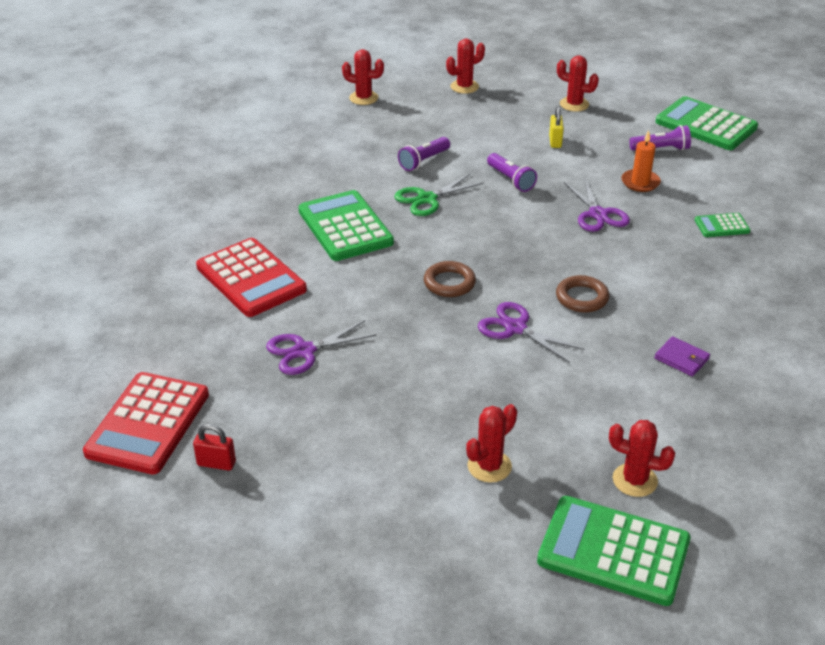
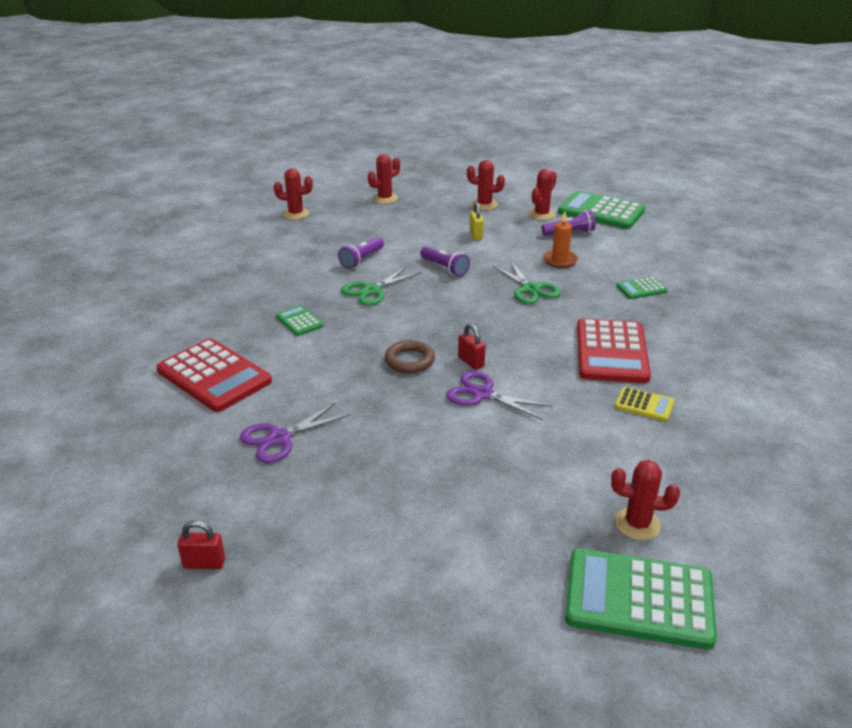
camera: 10 degrees left, 5 degrees down
(148, 423) = (123, 531): red calculator -> red calculator (611, 352)
(345, 227) = (299, 321): green calculator -> green calculator, size x0.49
(489, 466) = (491, 529): red cactus -> red cactus (541, 214)
(512, 291) = (471, 362): none -> red padlock
(582, 298) = (536, 361): brown ring -> none
(597, 214) = (530, 289): purple scissors -> green scissors
(681, 359) = (644, 404): purple wallet -> yellow calculator

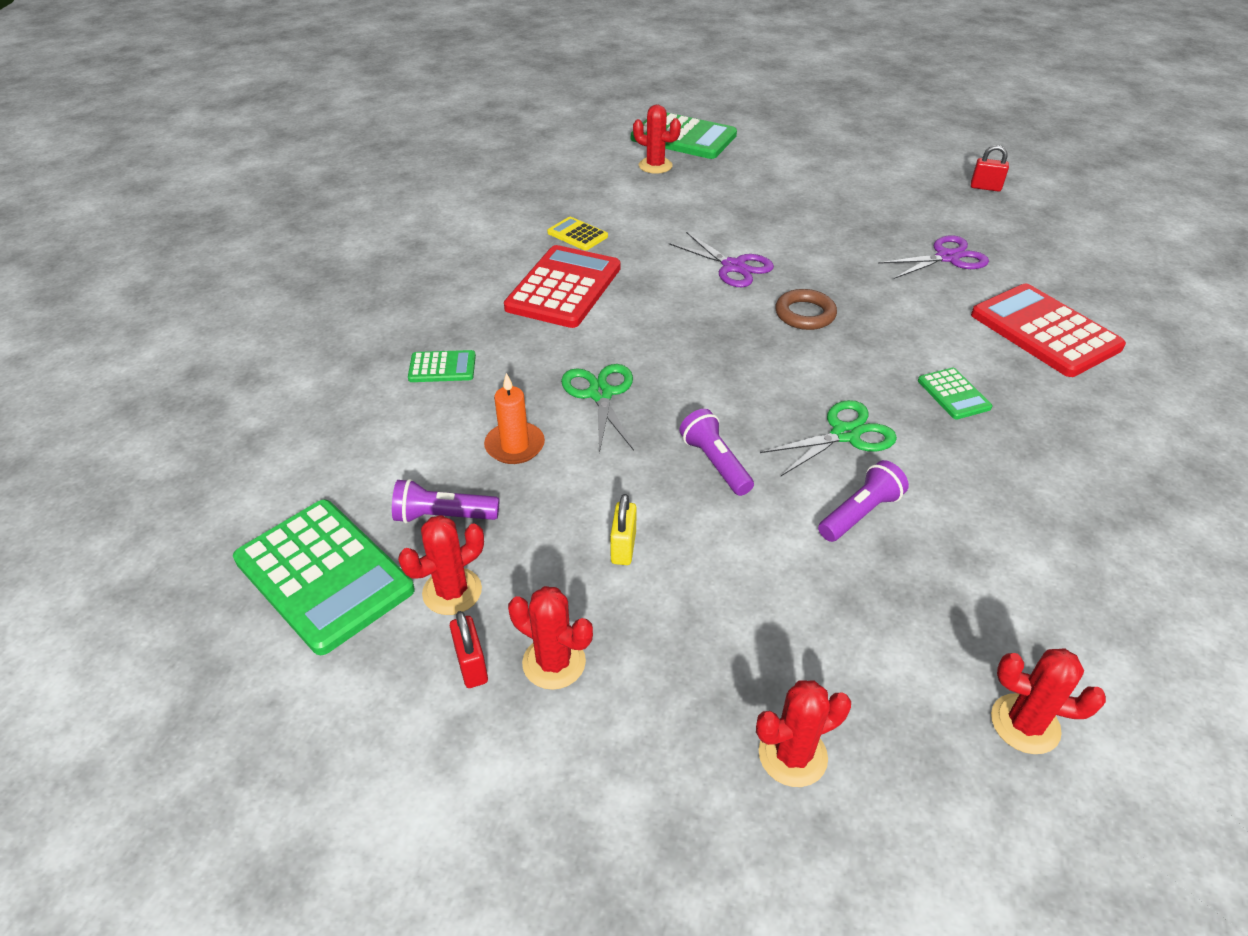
camera: 165 degrees left, 10 degrees up
(471, 362) = (732, 301): red padlock -> red padlock (471, 665)

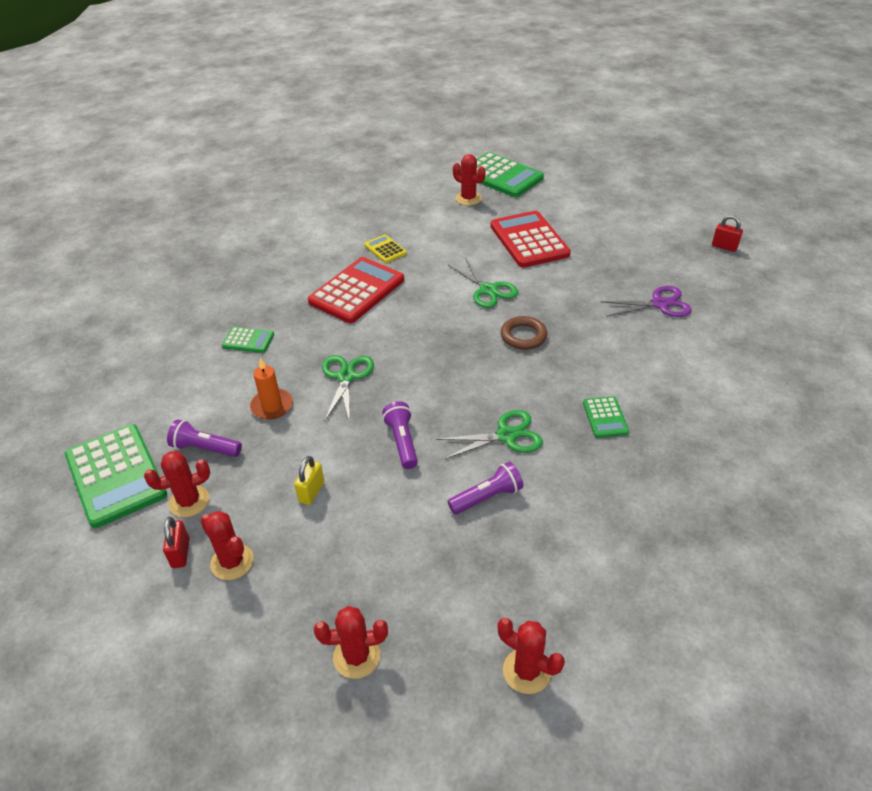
camera: 15 degrees right, 0 degrees up
(733, 267) = (488, 290): purple scissors -> green scissors
(1044, 331) = (706, 377): red calculator -> red calculator (529, 240)

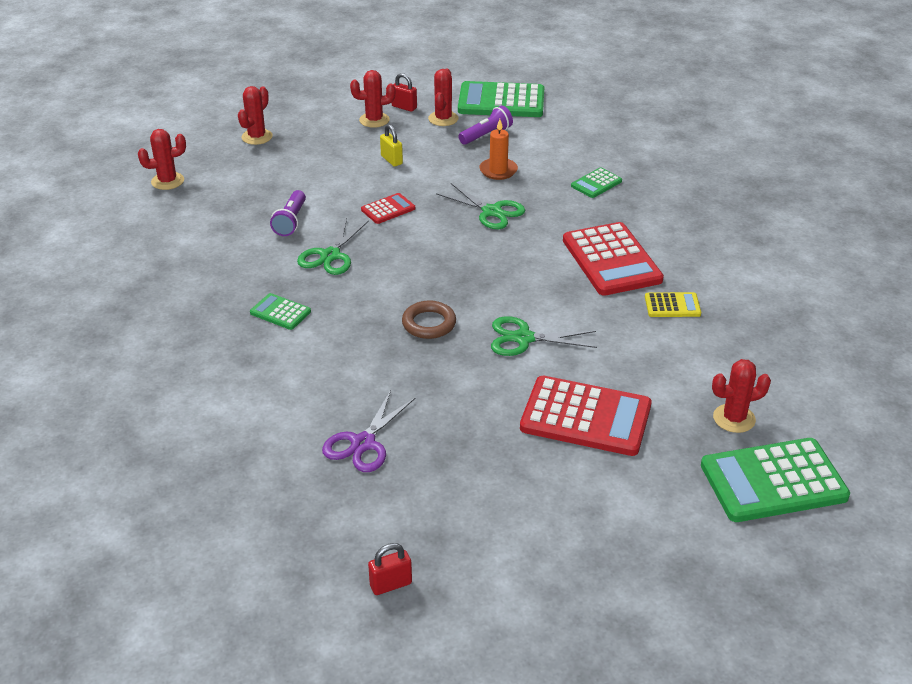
camera: 125 degrees right, 5 degrees down
(402, 441) = (388, 209): purple flashlight -> red calculator

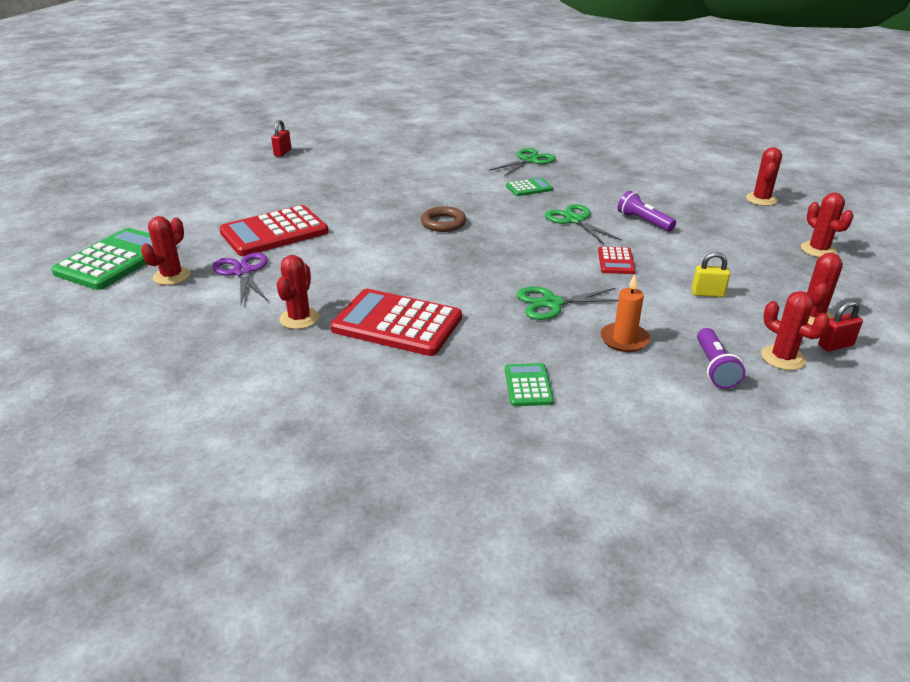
camera: 130 degrees right, 5 degrees down
(363, 443) = (375, 173): purple scissors -> purple scissors (243, 272)
(501, 101) = (804, 421): green calculator -> none
(523, 338) = (374, 245): green scissors -> green scissors (529, 160)
(672, 306) = (299, 318): yellow calculator -> red cactus

